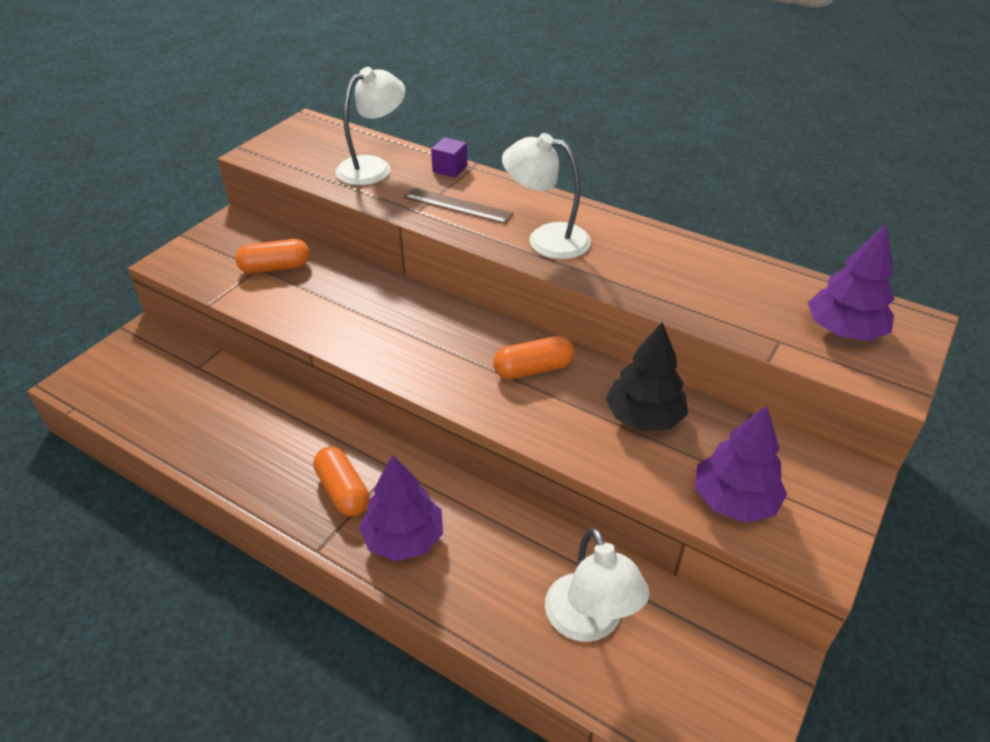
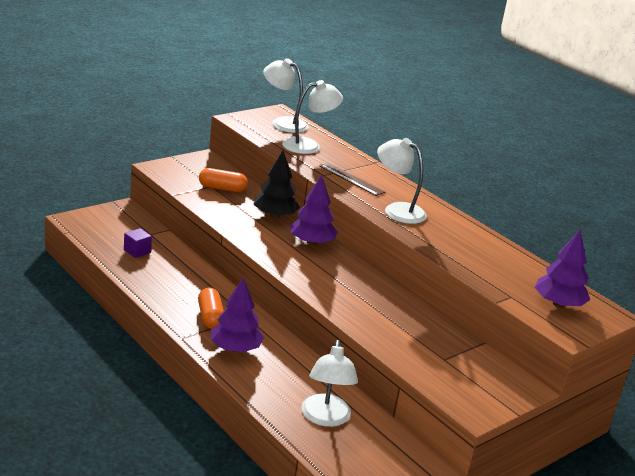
camera: 15 degrees right, 15 degrees down
(321, 140) = (283, 123): none -> white lamp
(450, 169) = (358, 159): purple cube -> purple cube (137, 251)
(533, 369) = (356, 282): orange capsule -> none
(644, 417) = (412, 323): black tree -> black tree (275, 215)
(734, 500) = (441, 374): purple tree -> purple tree (311, 242)

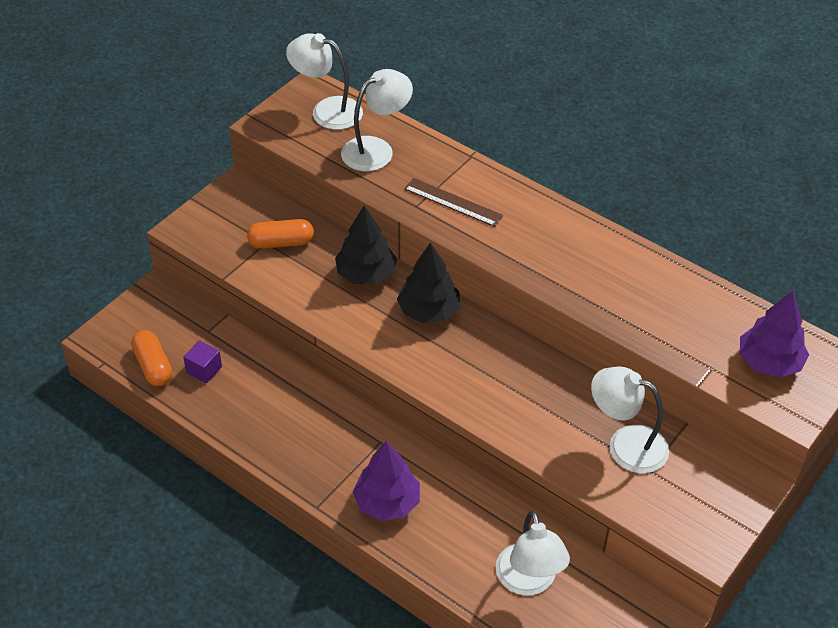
camera: 10 degrees left, 20 degrees up
(210, 317) = (338, 458): orange capsule -> orange capsule (153, 366)
(311, 242) = (428, 311): purple tree -> black tree
(397, 210) = (529, 247): white lamp -> white lamp (625, 444)

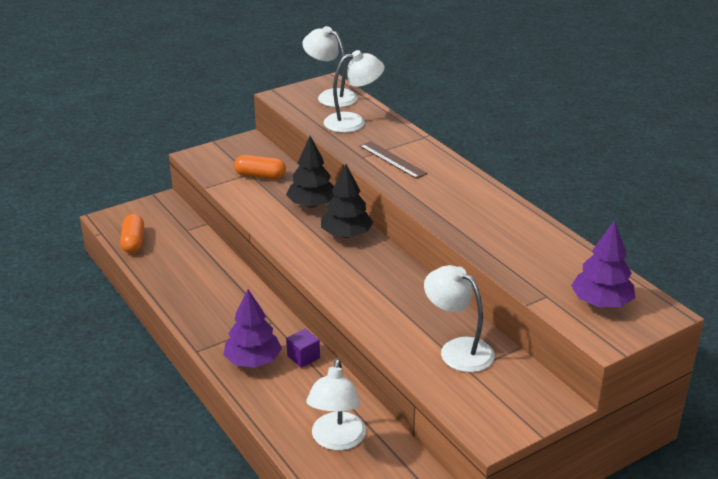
camera: 20 degrees right, 15 degrees down
(204, 370) = (168, 251): purple cube -> purple cube (303, 357)

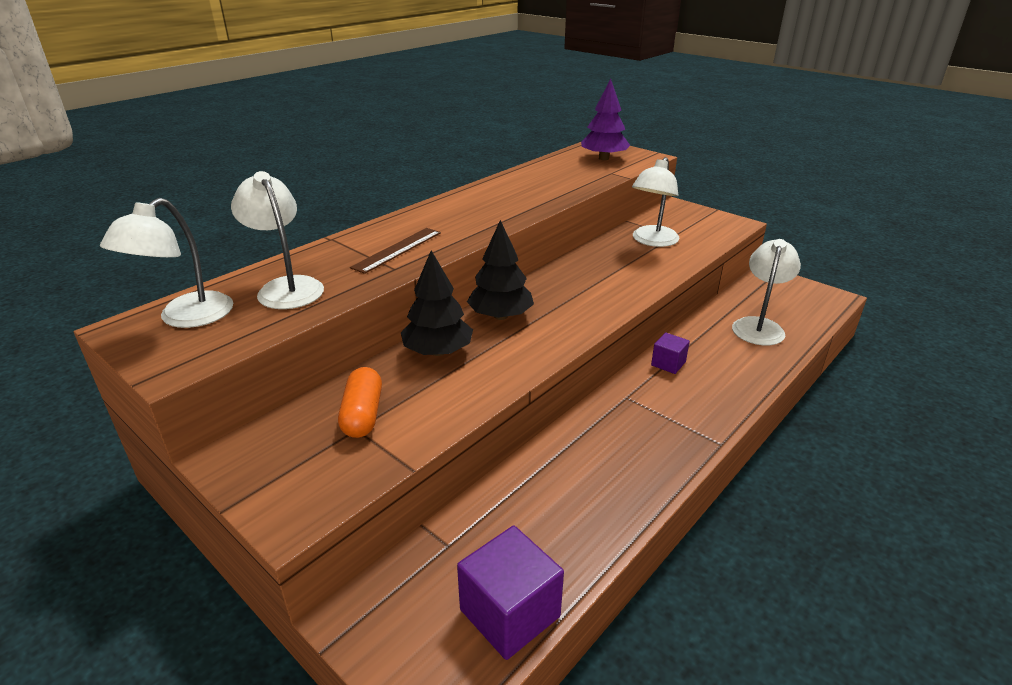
camera: 105 degrees left, 0 degrees up
(133, 242) = (510, 613): orange capsule -> purple cube
(253, 361) = (701, 395): purple tree -> none
(336, 440) = (759, 326): white lamp -> white lamp turned 60 degrees counterclockwise

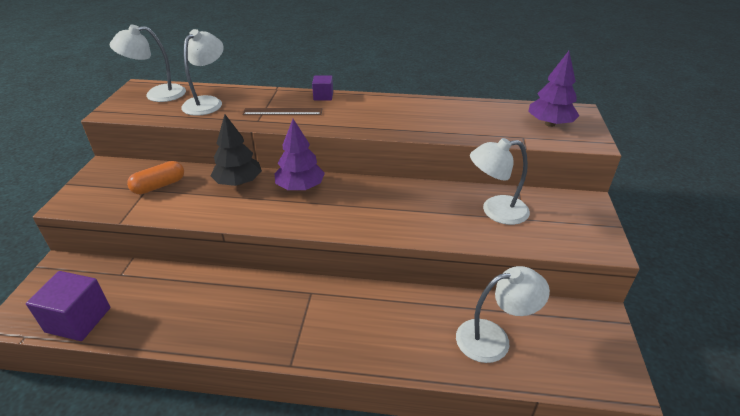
camera: 55 degrees right, 5 degrees up
(500, 316) = (300, 187): black tree -> purple tree
(668, 363) = (375, 299): purple cube -> purple cube (323, 96)

